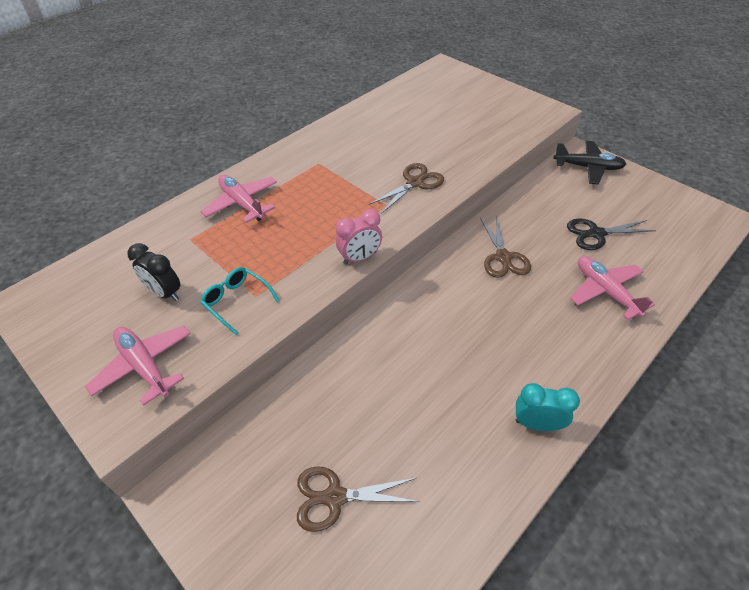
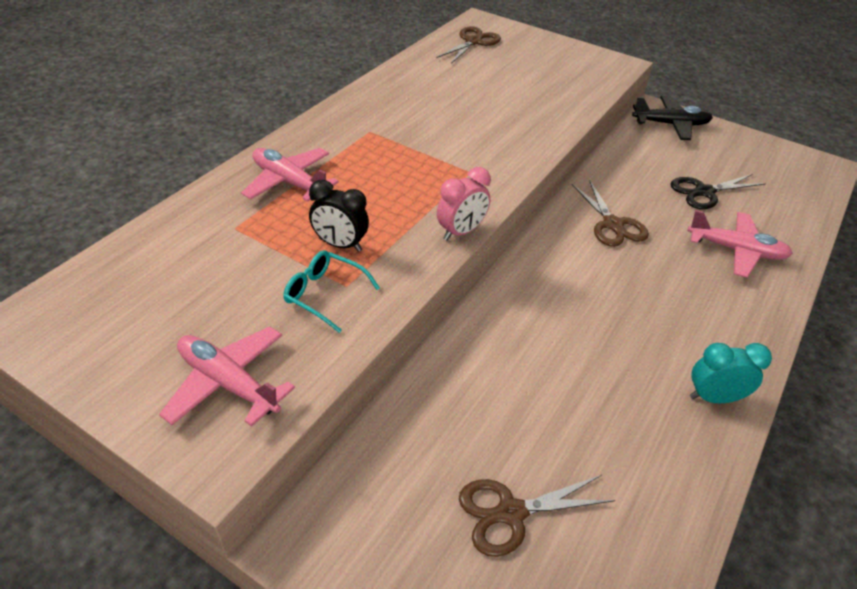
camera: 15 degrees left, 5 degrees down
(165, 293) = (224, 293): black clock -> black clock (340, 245)
(415, 183) = (496, 146): brown scissors -> brown scissors (473, 42)
(605, 291) = (736, 250): pink plane -> pink plane turned 150 degrees clockwise

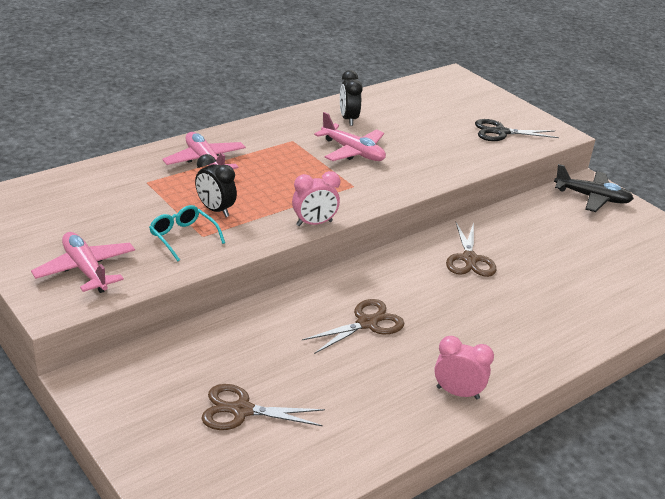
camera: 20 degrees right, 10 degrees down
(411, 92) = (348, 119): none -> black clock
(473, 42) = (434, 91): brown scissors -> brown scissors (367, 323)
(704, 192) = (578, 256): black scissors -> black scissors (500, 132)
(714, 397) = (457, 393): turquoise clock -> pink clock
(736, 250) = (569, 304): pink plane -> pink plane (353, 152)

